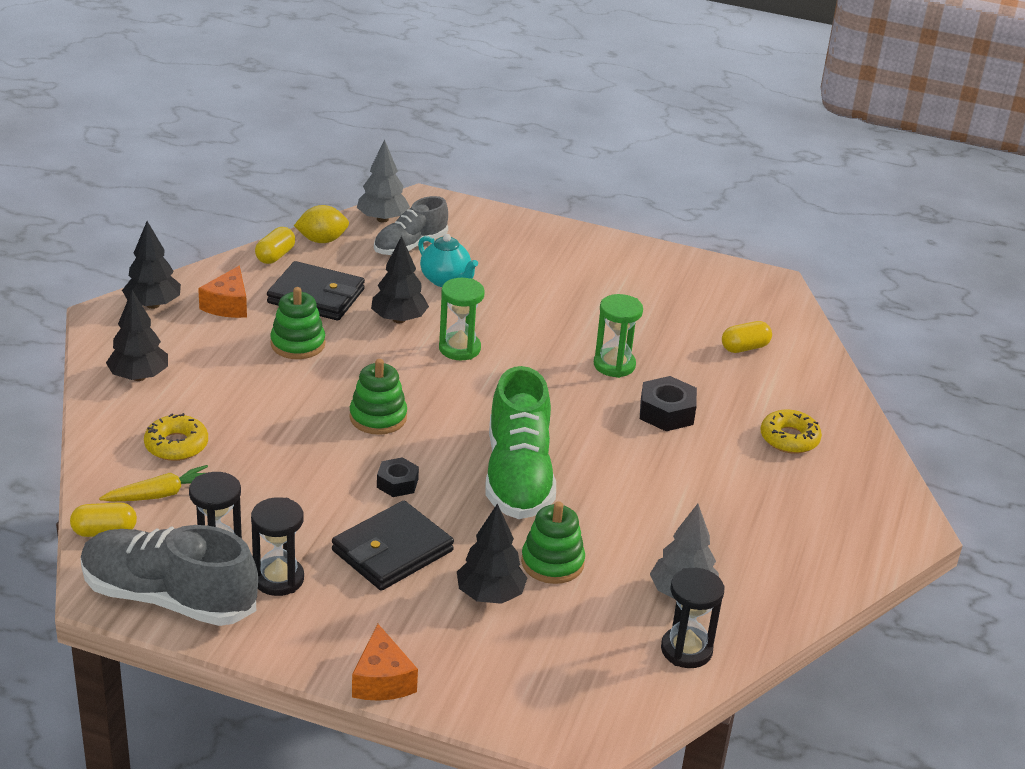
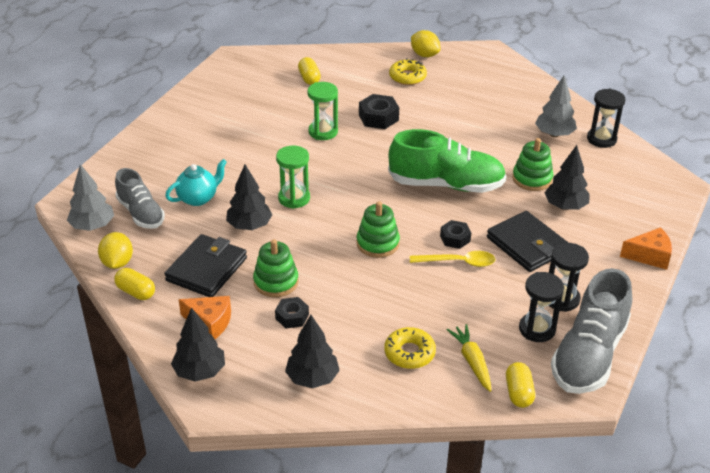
camera: 80 degrees left, 5 degrees up
(238, 358) = (292, 317): none -> black nut
(347, 486) = (458, 262): none -> yellow spoon
(864, 455) = (424, 55): none -> yellow lemon

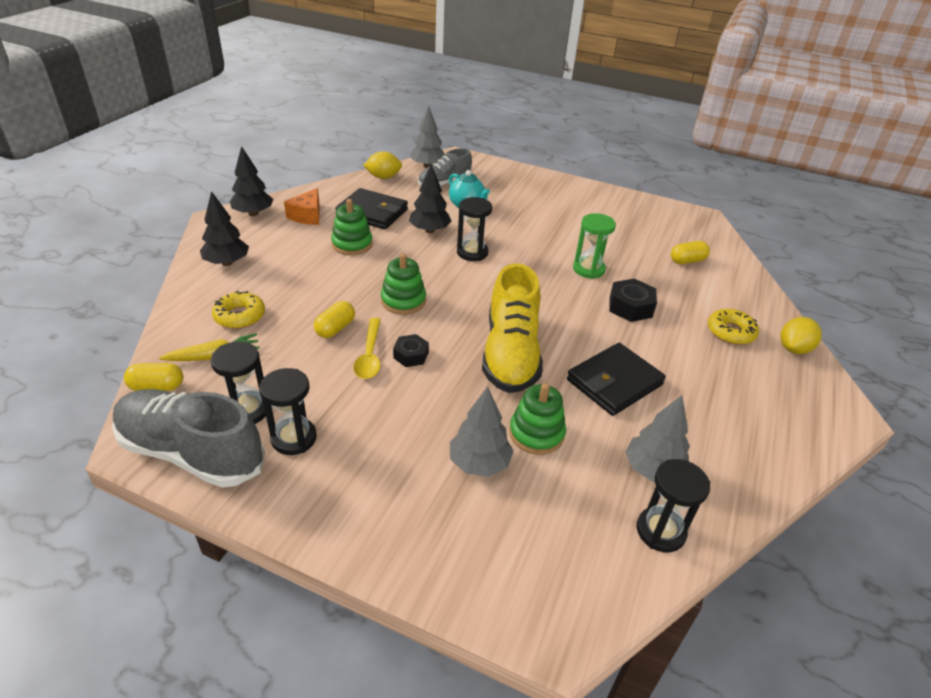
camera: 85 degrees right, 0 degrees up
(136, 292) = (348, 185): yellow capsule -> yellow capsule (335, 328)
(292, 317) = (305, 252): black nut -> none
(294, 198) = (472, 253): green hourglass -> black hourglass
(446, 184) = (510, 354): green shoe -> yellow shoe
(527, 245) = (398, 416): black wallet -> black wallet (614, 382)
(565, 206) = (479, 463): black tree -> grey tree
(649, 256) = (368, 551): orange cheese -> none

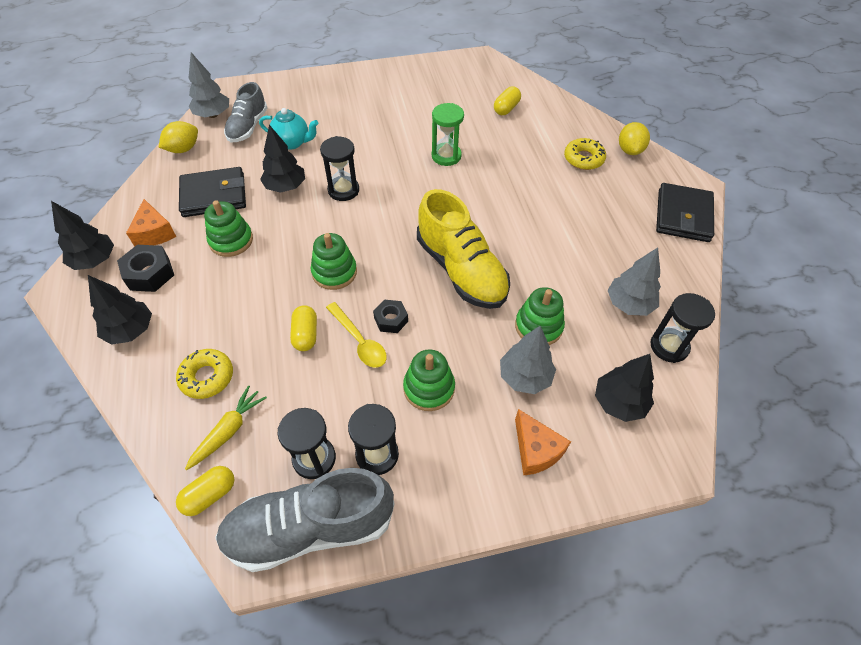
camera: 35 degrees left, 15 degrees up
(386, 419) = (429, 388): none -> green stacking toy
(425, 524) = (535, 450): none -> orange cheese
(550, 542) = (619, 403): none -> black tree
(614, 382) = (549, 249): black wallet -> black wallet (683, 216)
(630, 307) = (504, 175): black nut -> black nut (149, 273)

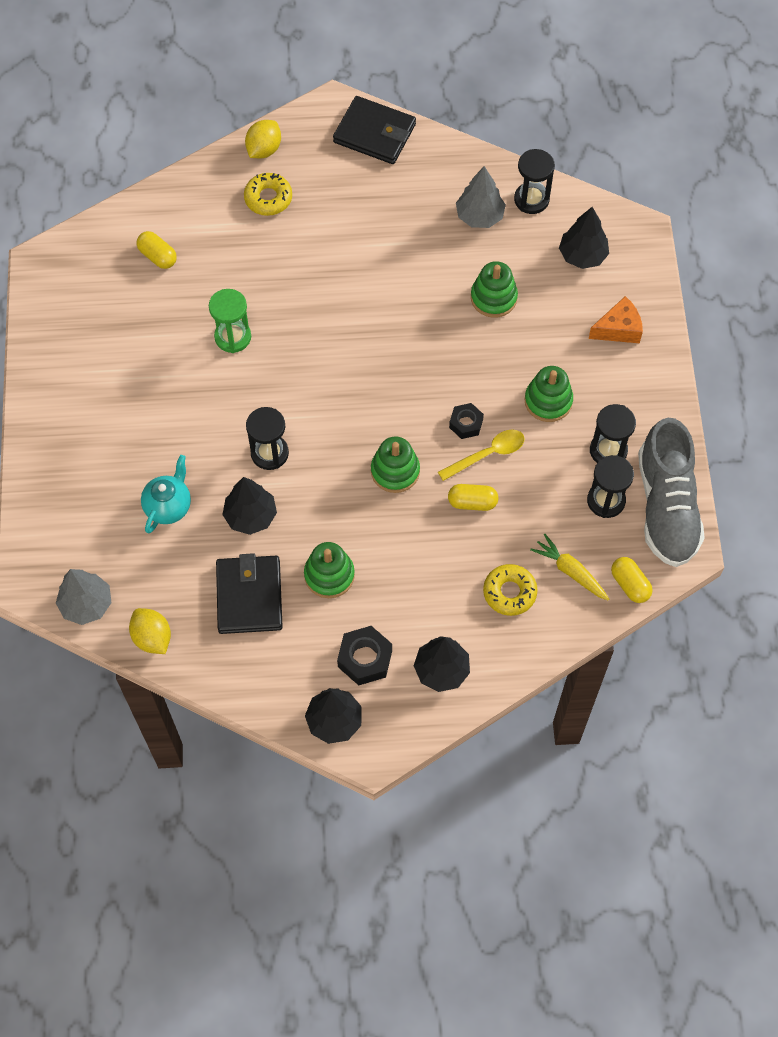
camera: 80 degrees left, 10 degrees up
(154, 233) = (301, 660): orange cheese -> none
(248, 127) = (123, 559): grey shoe -> none
(461, 270) = (412, 351): yellow shoe -> none
(525, 377) = (547, 321): grey tree -> none
(629, 150) = (264, 149): yellow lemon -> yellow lemon turned 75 degrees counterclockwise

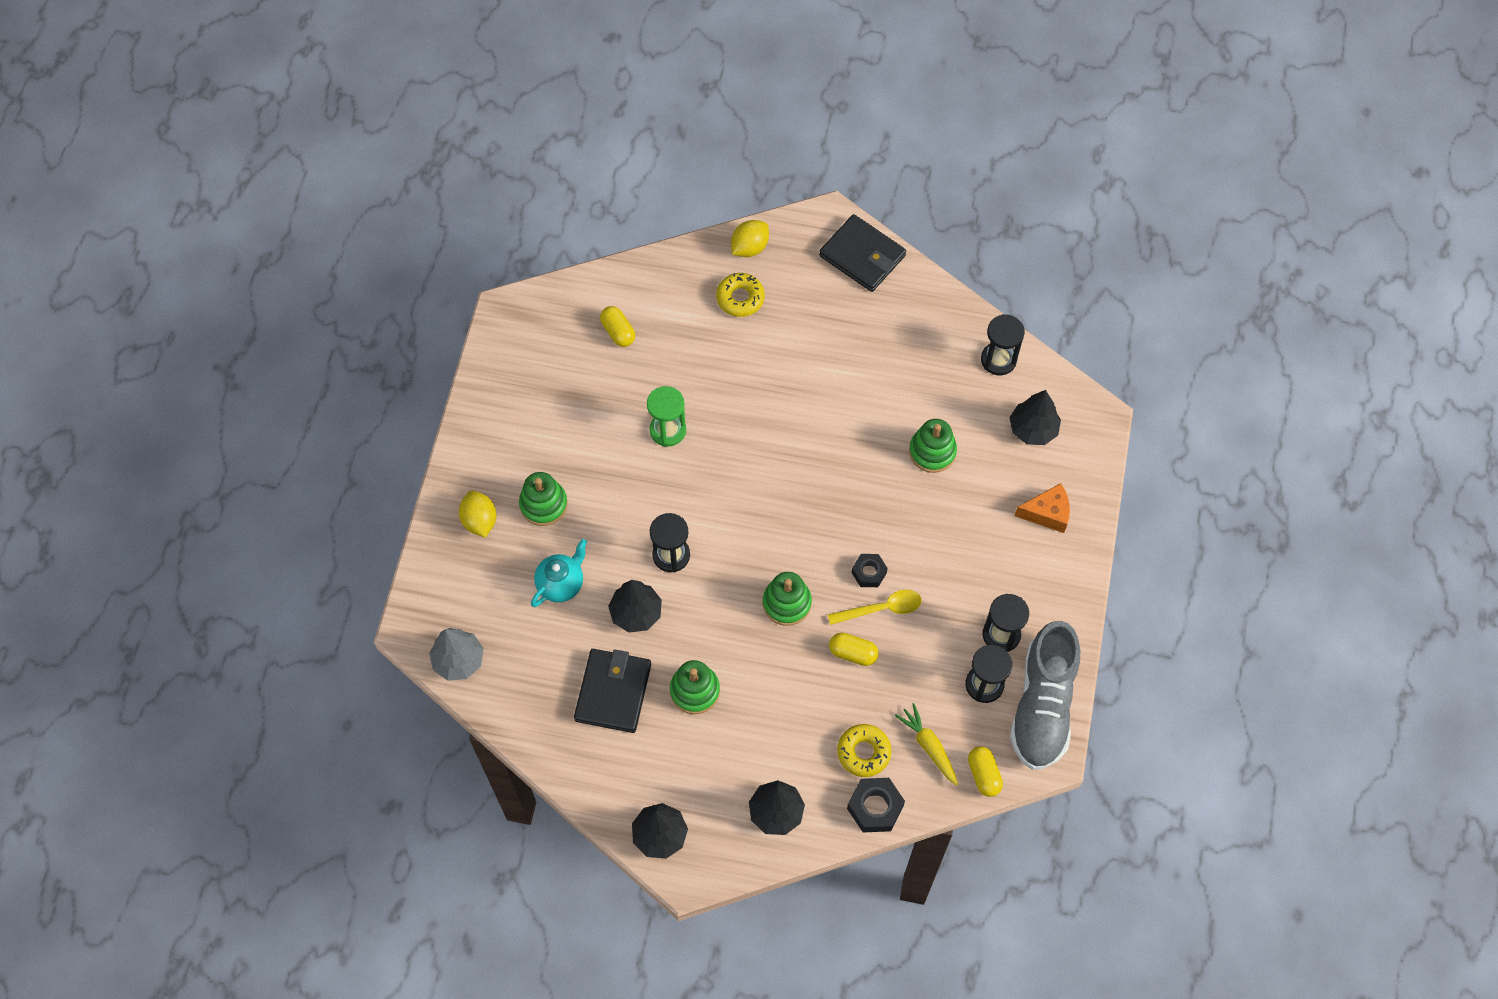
camera: 15 degrees right, 0 degrees up
(152, 637) = (511, 709): yellow lemon -> yellow lemon (480, 520)
(365, 659) = (706, 782): black nut -> black nut (875, 807)
(479, 216) = (942, 365): grey tree -> none
(548, 401) = (956, 570): green stacking toy -> green stacking toy (543, 504)

